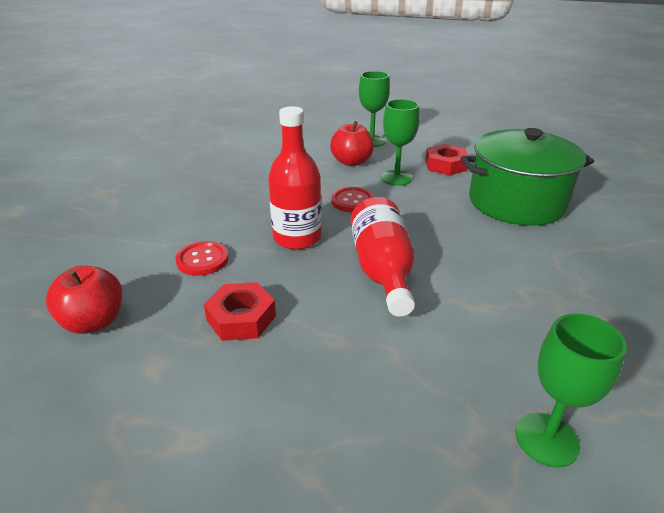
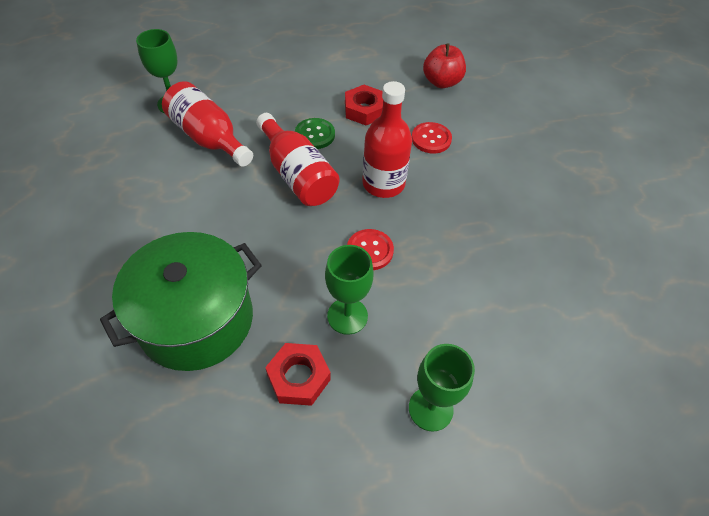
camera: 150 degrees right, 20 degrees up
(333, 307) = (315, 135): none -> green button
(351, 162) = (419, 331): red apple -> none
(486, 350) = (209, 138): none -> red bottle

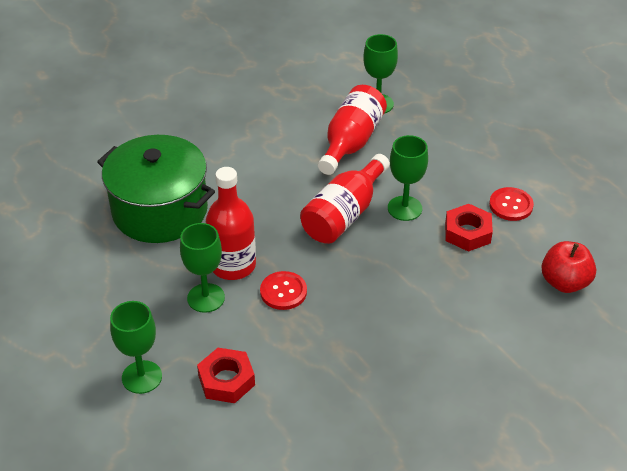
camera: 70 degrees right, 10 degrees down
(299, 377) = (136, 286): red nut -> red nut (226, 380)
(315, 135) = (404, 208): green button -> green goblet
(383, 183) = (372, 277): red bottle -> red bottle (233, 265)
(431, 139) = (462, 297): red button -> red button (511, 205)

